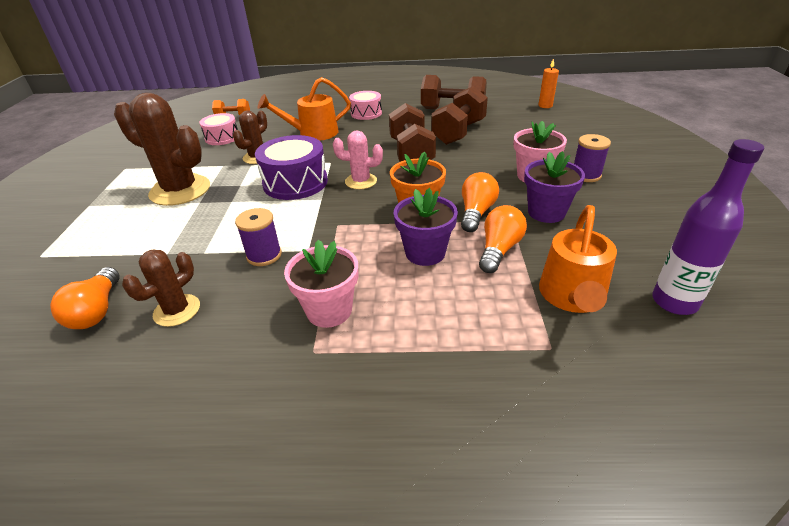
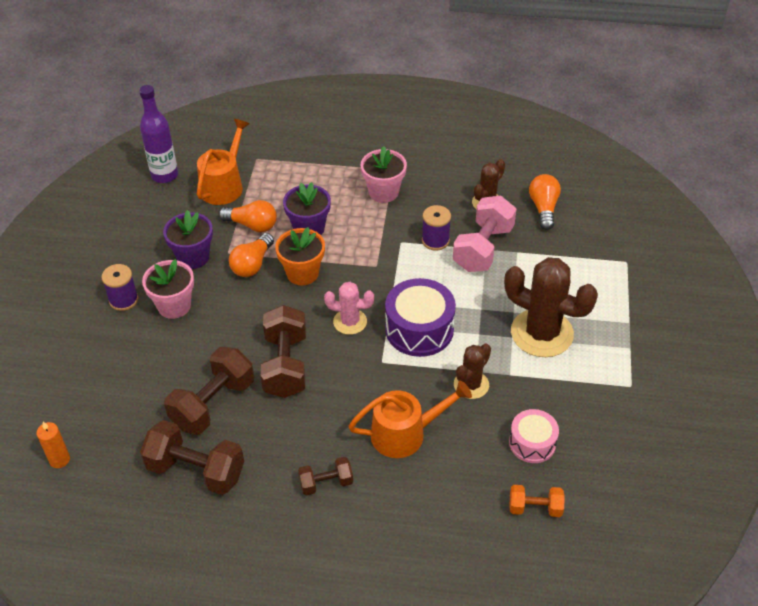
camera: 175 degrees left, 10 degrees up
(207, 253) = (483, 248): none -> pink dumbbell
(366, 113) = (326, 483): pink drum -> brown dumbbell
(499, 249) = (252, 225): orange light bulb -> orange light bulb turned 105 degrees counterclockwise

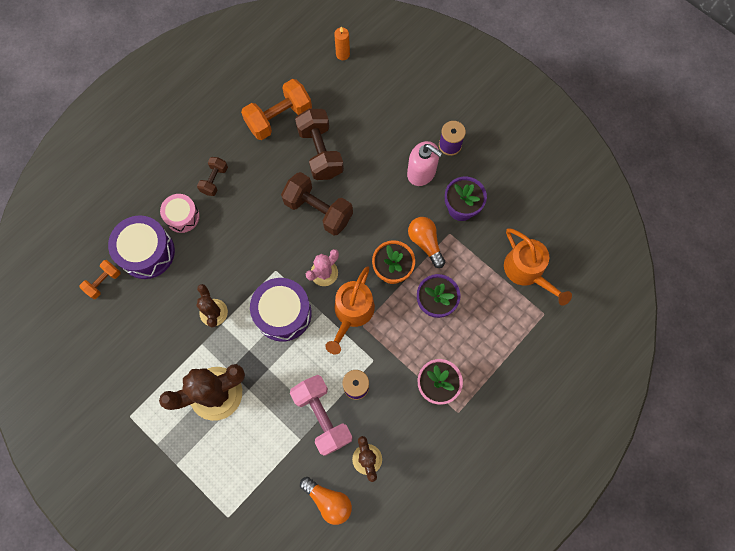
camera: 125 degrees right, 25 degrees up
(164, 175) = (568, 235): purple bottle -> none
(174, 306) = (421, 172): pink flower pot -> pink soap dispenser
(196, 470) = (279, 118): brown dumbbell -> orange dumbbell
(252, 225) = (467, 266): orange light bulb -> none
(405, 433) = (211, 246): orange watering can -> orange watering can (352, 313)
(465, 490) = (147, 252): none -> purple drum
(532, 443) = (143, 316): pink drum -> pink drum (182, 216)

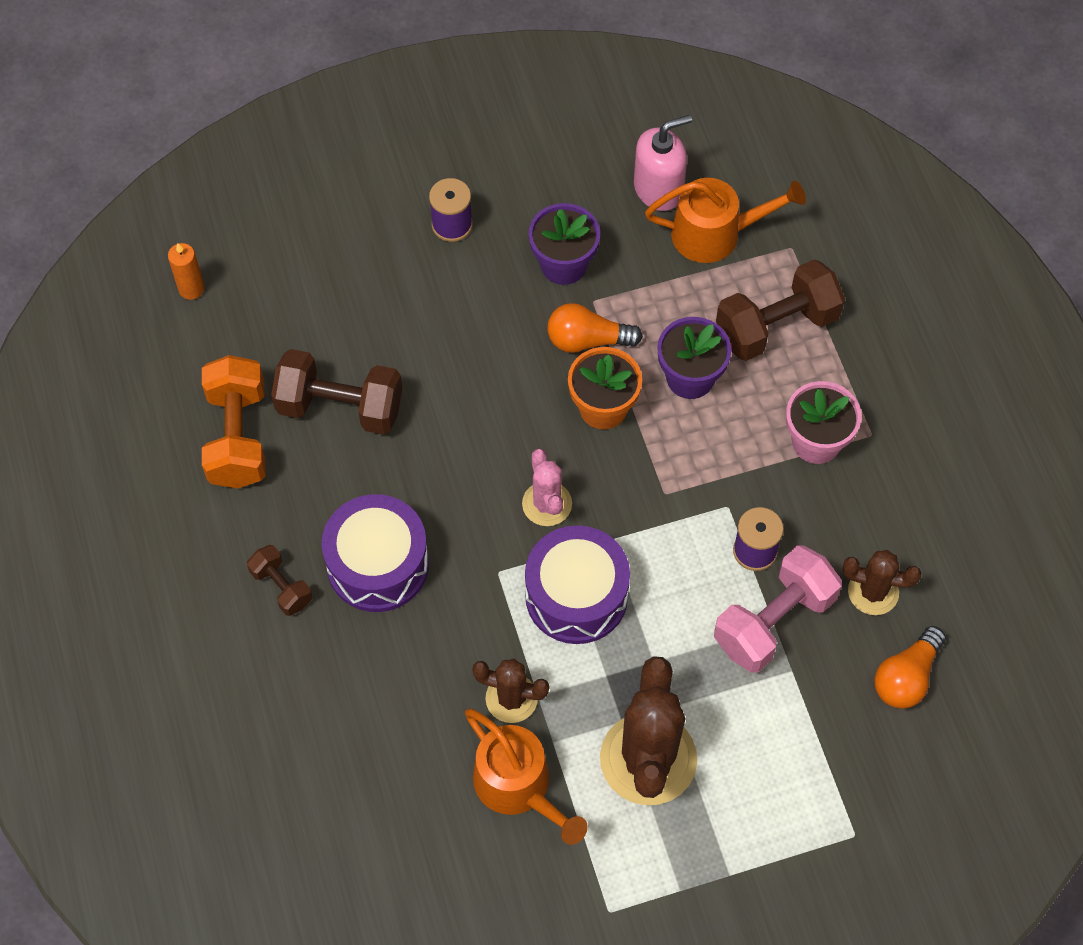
camera: 60 degrees left, 10 degrees down
(103, 282) = (349, 848): orange dumbbell -> none
(147, 252) = (340, 753): purple drum -> purple drum (378, 564)
(182, 216) = (313, 667): pink drum -> none
(318, 210) = (437, 460): brown dumbbell -> brown dumbbell (776, 326)
(322, 416) = (774, 621): pink dumbbell -> pink dumbbell turned 45 degrees counterclockwise
(328, 501) = (906, 677): orange light bulb -> orange light bulb turned 150 degrees clockwise
(352, 313) = (635, 497): orange watering can -> orange watering can (518, 786)
(421, 172) = (470, 286): pink soap dispenser -> pink soap dispenser (658, 189)

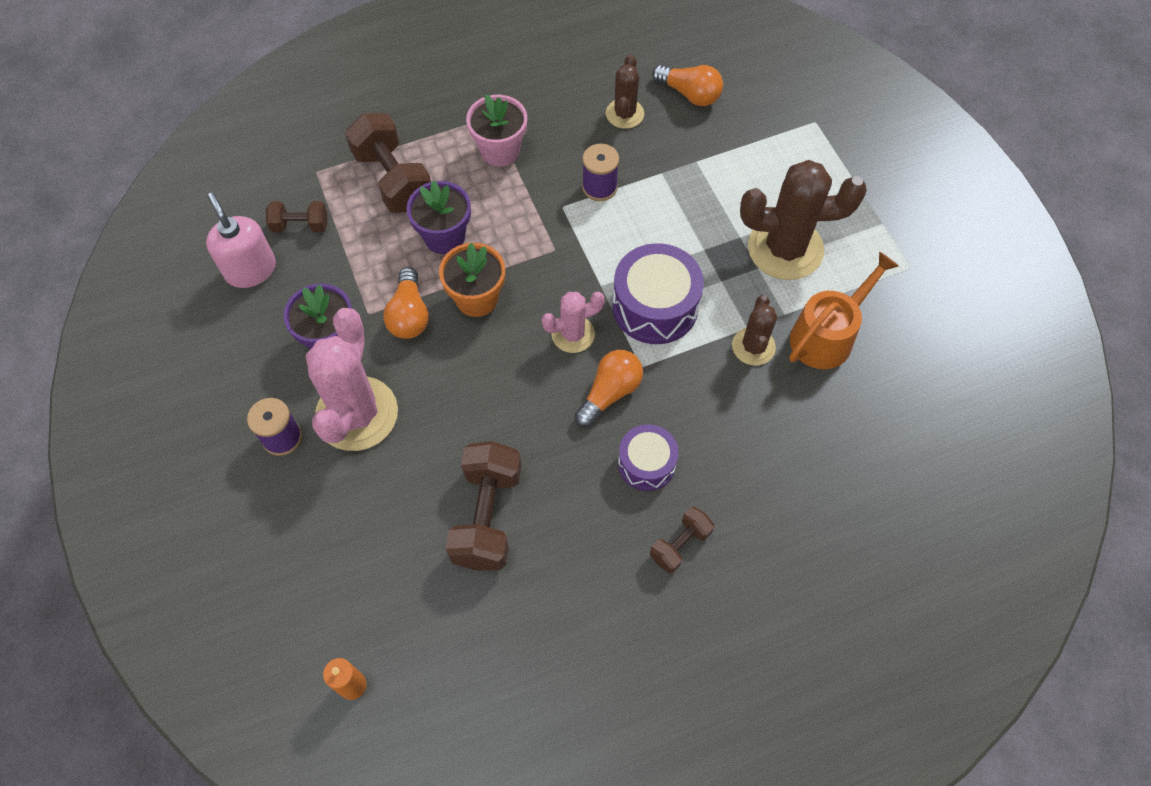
camera: 95 degrees left, 0 degrees up
(238, 436) = (525, 609): orange dumbbell -> none
(378, 564) = (646, 463): purple drum -> purple drum, size x0.62
(468, 536) = (610, 393): none -> orange light bulb
(471, 290) = (357, 414): none -> pink cactus
(715, 234) = (300, 225): orange watering can -> brown dumbbell
(774, 621) = (657, 173): pink dumbbell -> none

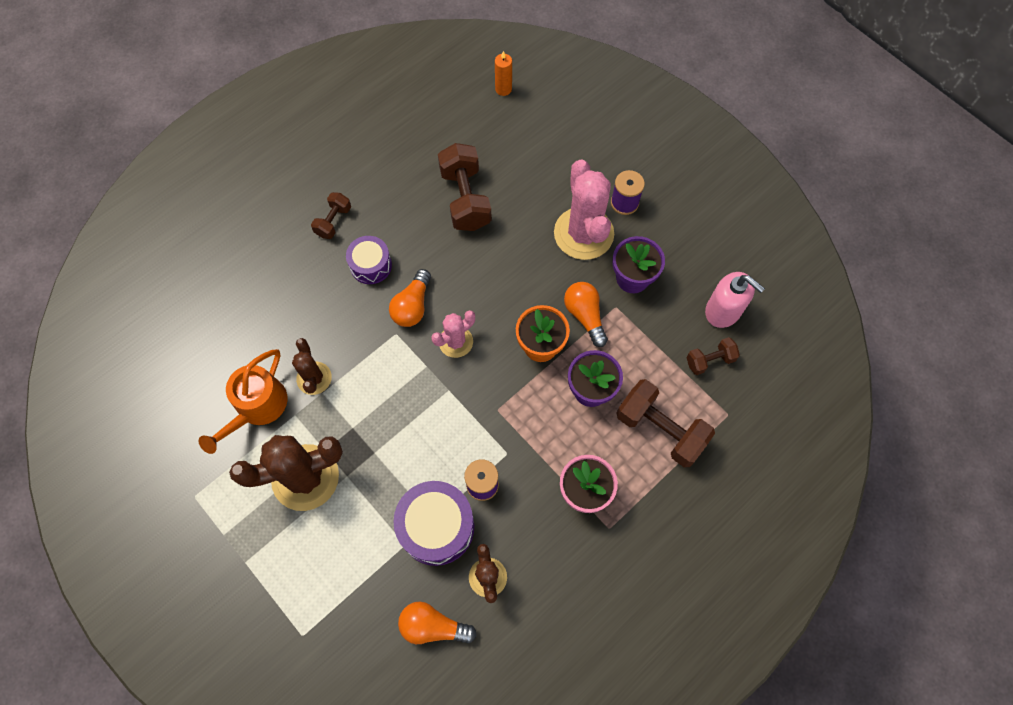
camera: 160 degrees right, 5 degrees up
(655, 306) = (400, 386): purple drum -> purple drum (436, 526)

